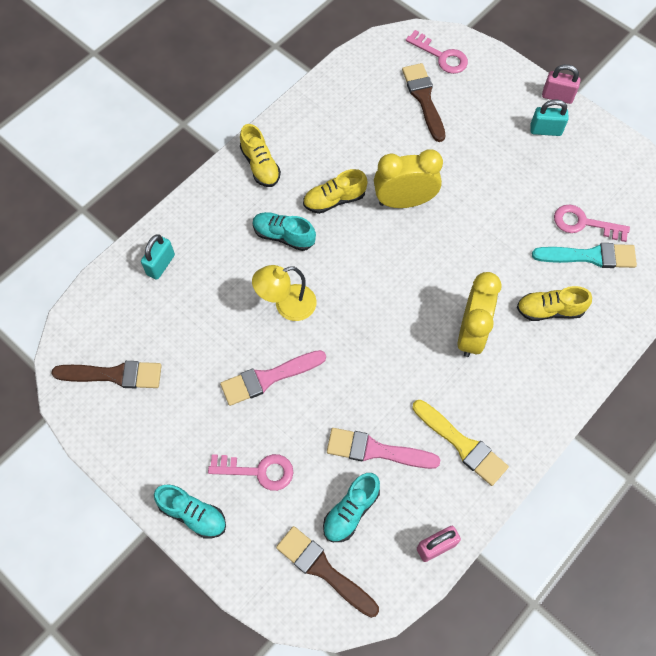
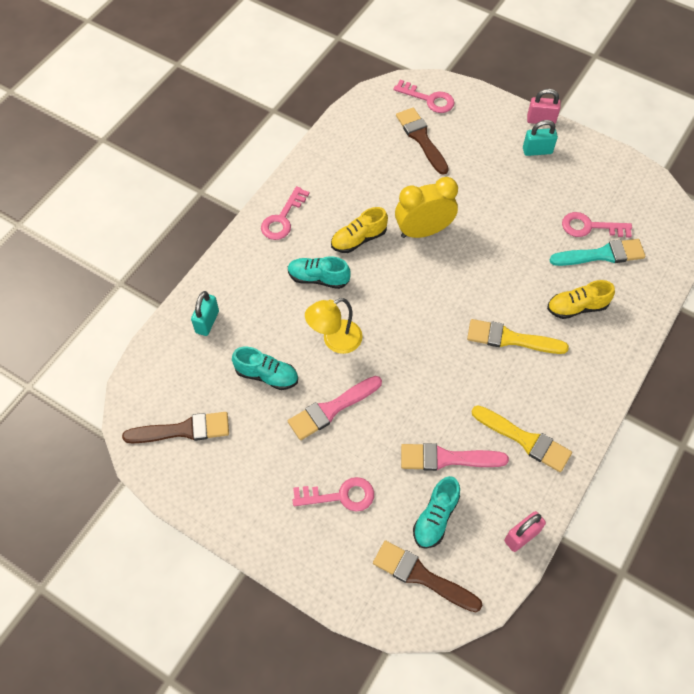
camera: 10 degrees left, 5 degrees down
(193, 514) = (286, 546): turquoise shoe -> turquoise shoe (266, 375)
(260, 165) = (283, 218): yellow shoe -> pink key
(471, 333) = (510, 339): yellow clock -> yellow brush

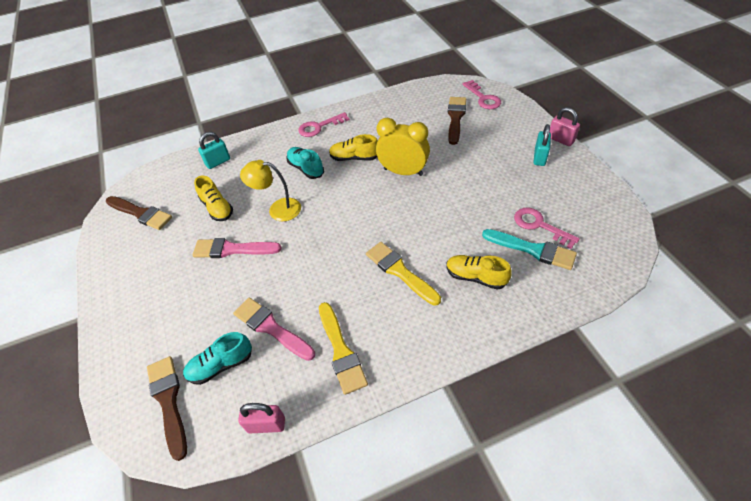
camera: 40 degrees right, 10 degrees down
(266, 375) = (217, 208): turquoise shoe -> yellow shoe
(340, 496) = (179, 307): pink key -> none
(537, 151) = (539, 157): turquoise padlock -> turquoise padlock turned 75 degrees clockwise

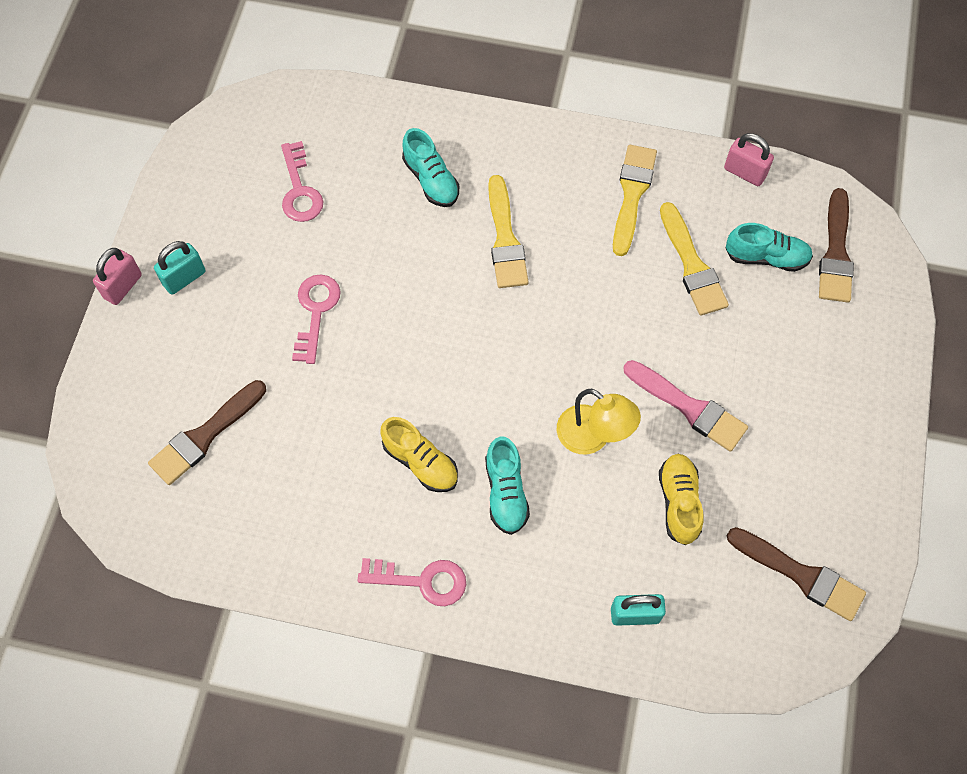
camera: 150 degrees left, 15 degrees up
(141, 213) = (800, 575): brown brush -> brown brush turned 150 degrees clockwise
(271, 328) = (692, 265): pink brush -> yellow brush
(403, 172) = (376, 383): yellow clock -> none
(476, 277) = (431, 180): yellow shoe -> turquoise shoe
(483, 98) = (119, 449): pink key -> pink key (315, 312)
(532, 250) = (340, 169): turquoise brush -> none
(560, 140) = (123, 286): pink padlock -> pink padlock turned 45 degrees clockwise

